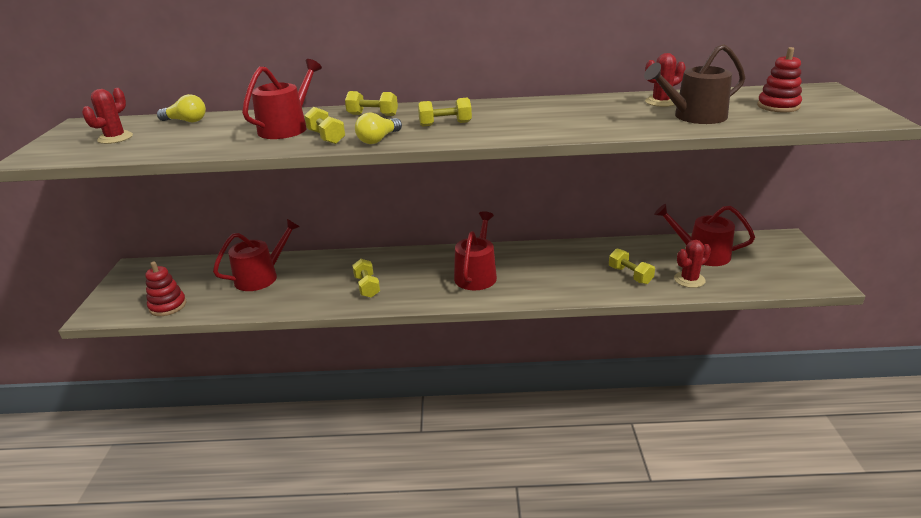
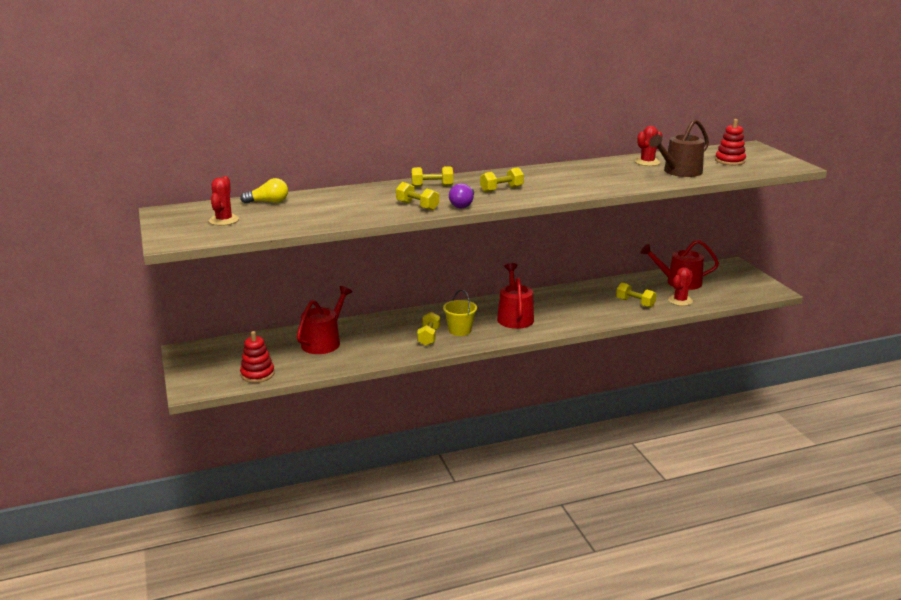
camera: 20 degrees left, 5 degrees down
(287, 128) = (372, 201): red watering can -> none
(367, 287) = (429, 337): yellow dumbbell -> yellow dumbbell turned 45 degrees clockwise
(378, 139) = (463, 204): yellow light bulb -> purple light bulb
(405, 283) = (460, 330): none -> yellow bucket

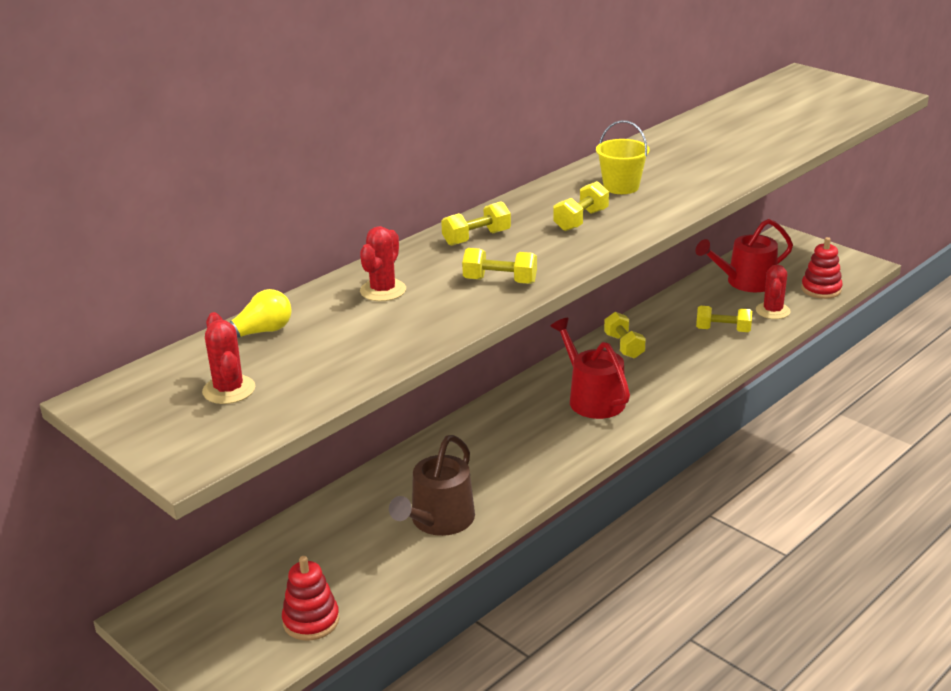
camera: 25 degrees left, 5 degrees up
(323, 342) = (360, 527): red watering can -> none
(429, 337) = (507, 469): yellow dumbbell -> yellow dumbbell (624, 346)
(460, 330) = (539, 444): yellow bucket -> yellow bucket (621, 187)
(463, 204) = (561, 262): purple light bulb -> none
(647, 162) = (711, 128): red cactus -> red cactus (383, 290)
(679, 172) = (769, 136): brown watering can -> brown watering can (439, 520)
(729, 161) = (806, 104): red stacking toy -> red stacking toy (821, 289)

